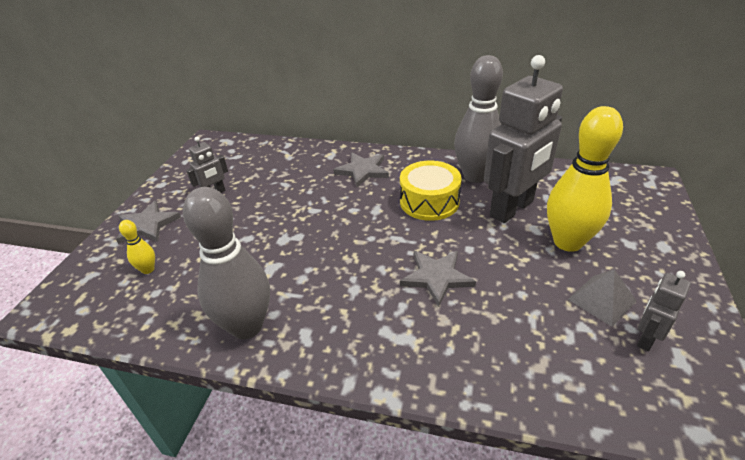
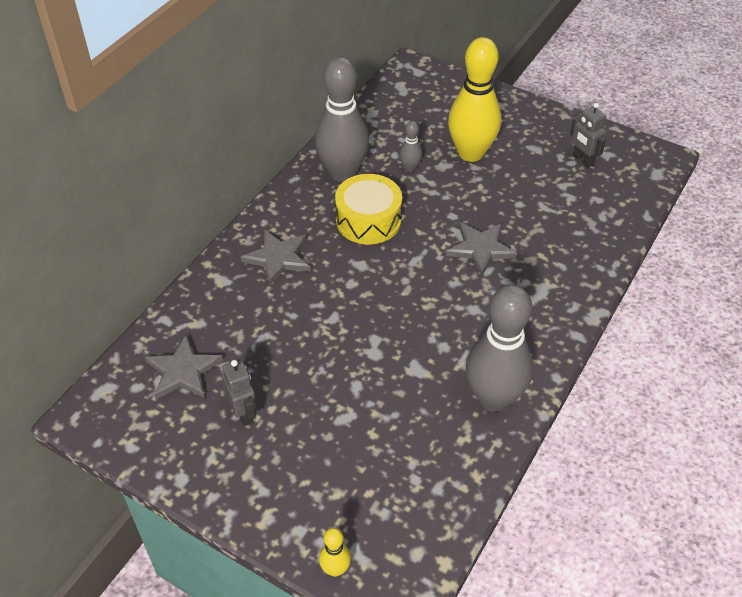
camera: 75 degrees left, 10 degrees up
(147, 225) = (278, 492): grey star -> grey star (183, 371)
(148, 269) = (372, 487): yellow bowling pin -> yellow bowling pin (335, 569)
(512, 209) = (410, 168): grey robot -> grey bowling pin
(602, 300) = (541, 164): grey pyramid -> none

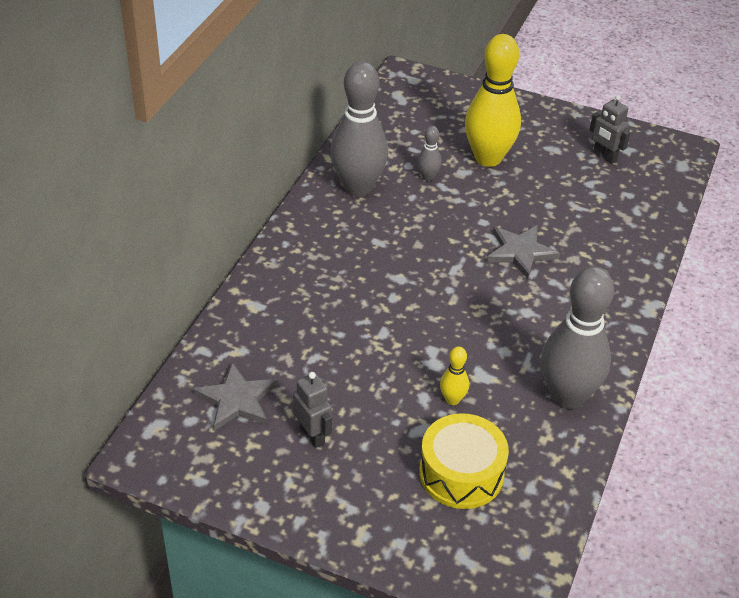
camera: 10 degrees left, 5 degrees down
(278, 258) = (310, 278): grey star -> none
(335, 569) = (445, 575): yellow bowling pin -> yellow bowling pin (452, 399)
(368, 220) = (397, 233): yellow drum -> yellow drum (461, 473)

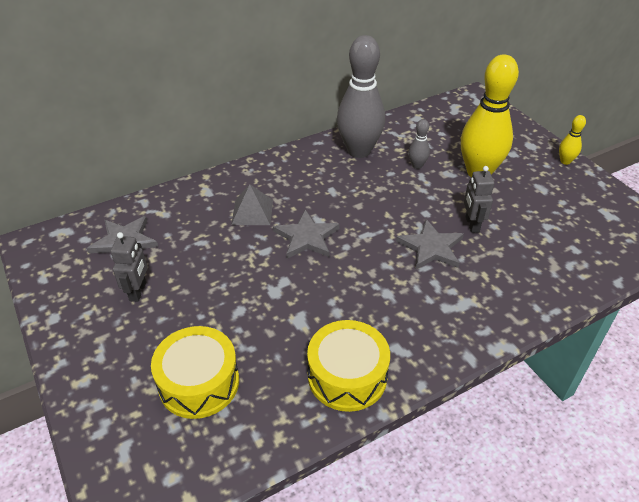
camera: 40 degrees right, 0 degrees up
(327, 302) = (252, 212): none -> grey pyramid
(406, 300) = (306, 237): none -> grey star
(452, 399) = (257, 324): yellow bowling pin -> yellow bowling pin (565, 161)
(567, 396) = (347, 376): grey bowling pin -> yellow drum
(604, 156) = (582, 212): grey robot -> grey robot (472, 224)

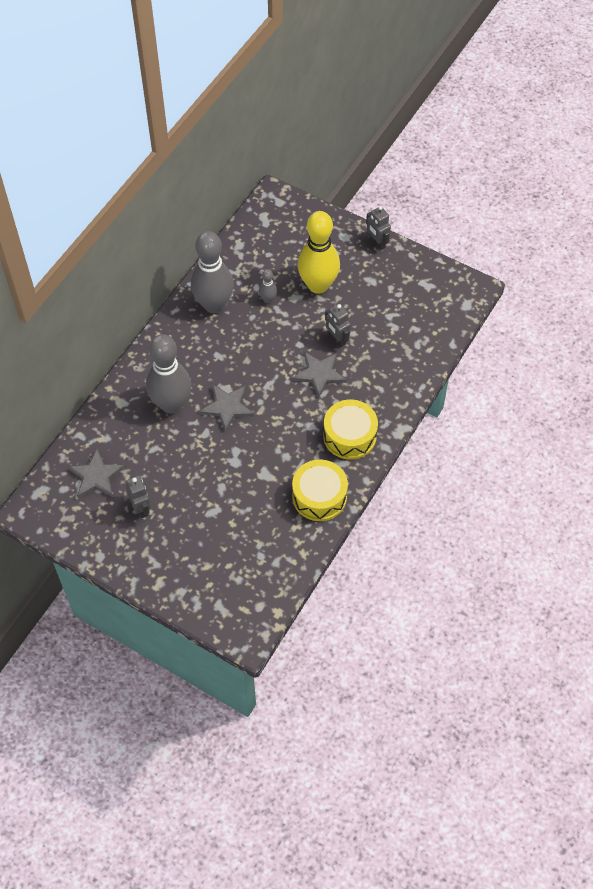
camera: 30 degrees left, 15 degrees up
(199, 382) = (232, 547): yellow drum -> yellow drum (349, 436)
(252, 212) = (171, 404): grey pyramid -> grey bowling pin
(565, 161) = (377, 243): yellow bowling pin -> grey robot

